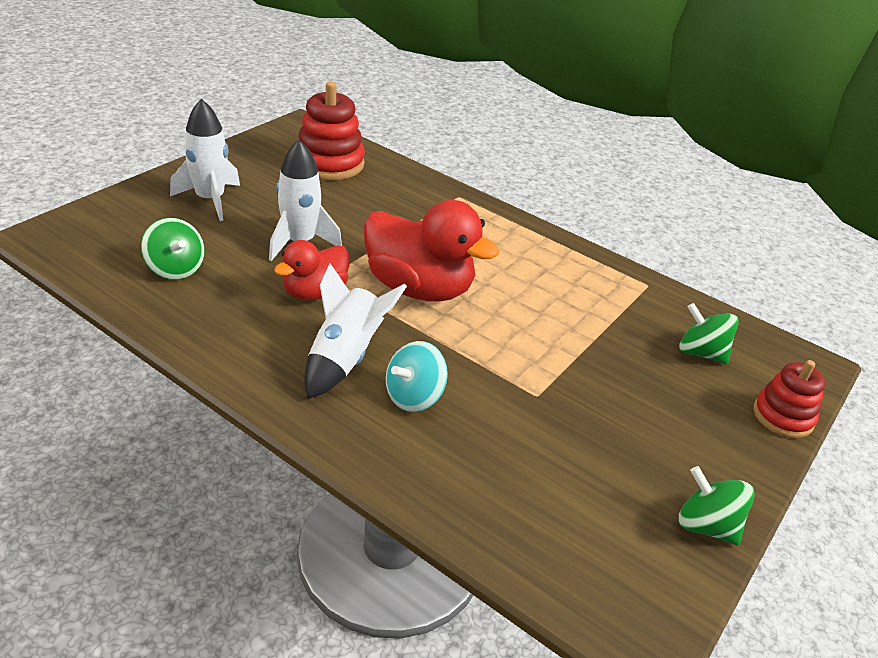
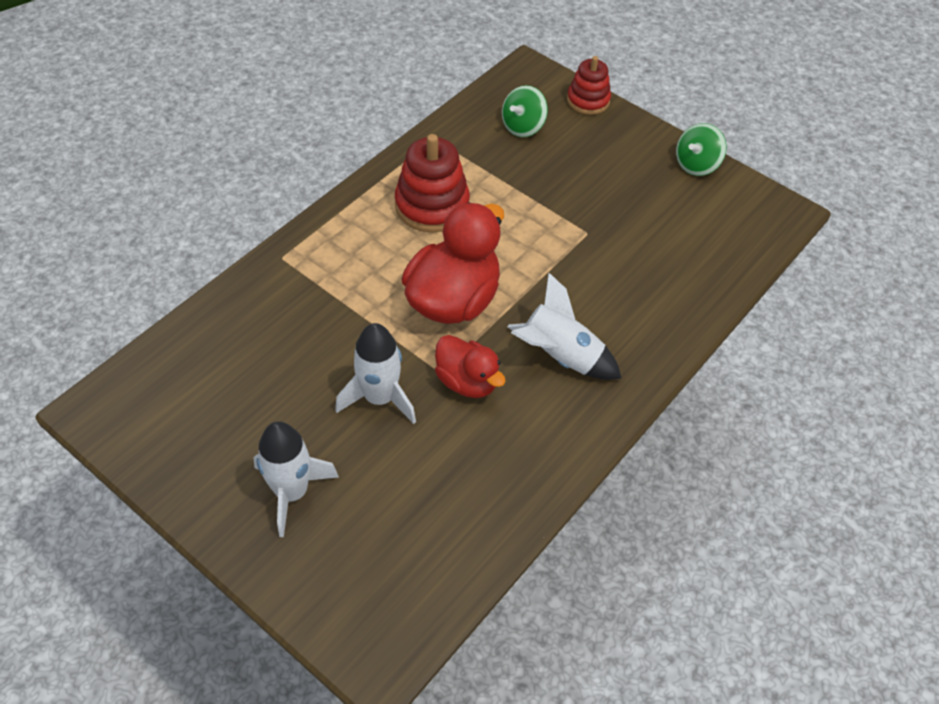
camera: 85 degrees left, 15 degrees up
(175, 269) = (436, 507): green spinning top -> none
(329, 163) = (203, 375): red stacking toy -> red stacking toy (432, 205)
(414, 396) = (601, 310): turquoise spinning top -> none

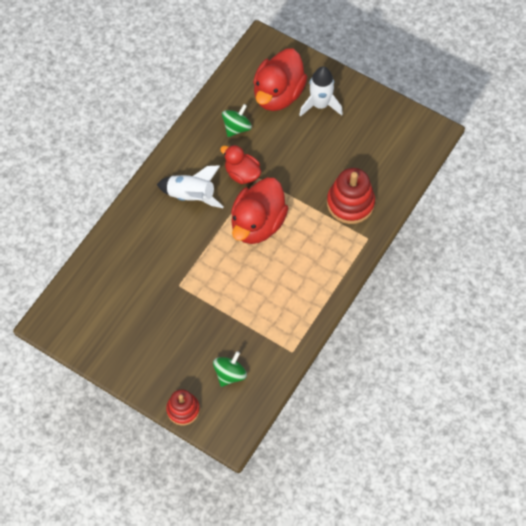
camera: 175 degrees right, 10 degrees up
(370, 526) = (278, 94): none -> red duck
(379, 398) = (288, 158): white rocket -> none
(432, 205) = (283, 292): red stacking toy -> red stacking toy (350, 203)
(696, 164) = (103, 356): green spinning top -> green spinning top (236, 127)

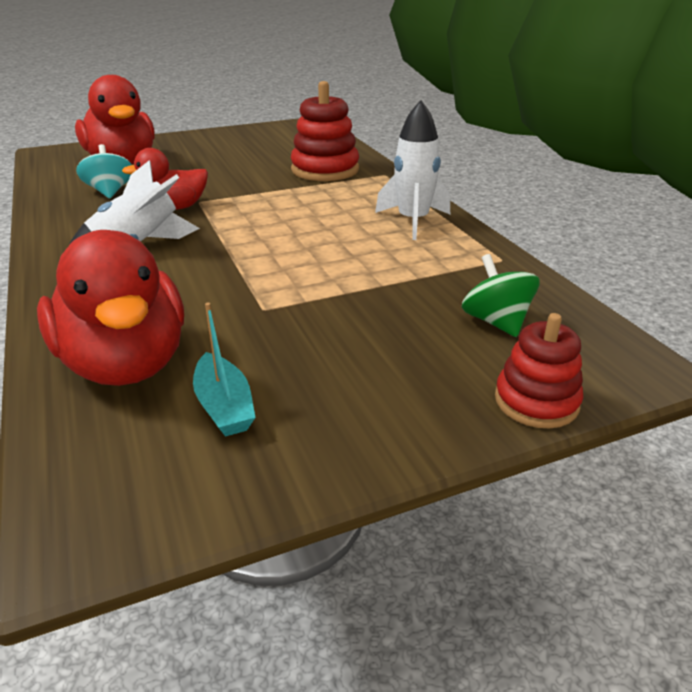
camera: 55 degrees left, 30 degrees down
(114, 317) = (224, 406): none -> turquoise boat
(236, 127) = (110, 192): green spinning top -> turquoise spinning top
(257, 224) = (263, 220): red duck -> red duck (126, 363)
(320, 105) = (180, 150): white rocket -> white rocket (413, 221)

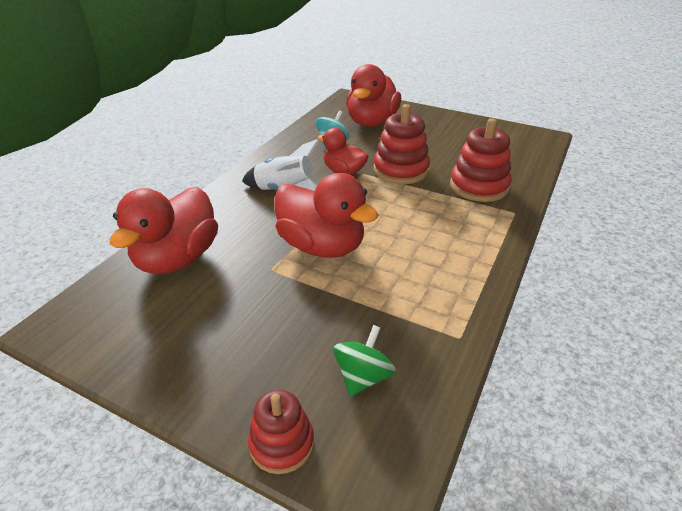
camera: 50 degrees right, 5 degrees up
(224, 406) = (169, 312): turquoise boat -> none
(233, 185) = (400, 170): none -> red stacking toy
(276, 267) = (322, 246): none -> red duck
(413, 221) = (458, 265): white rocket -> none

